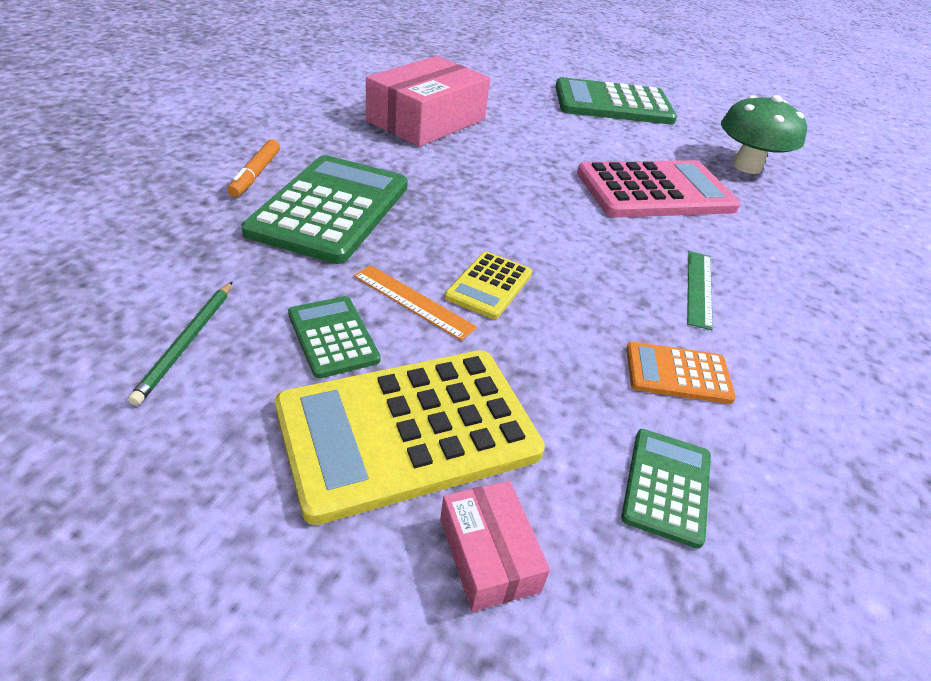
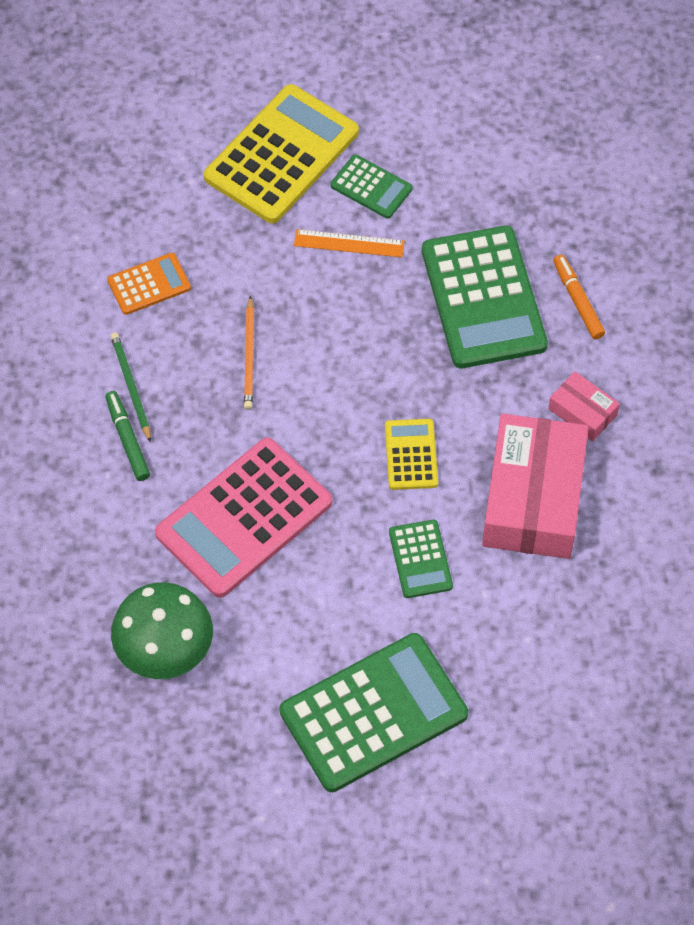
camera: 155 degrees right, 20 degrees up
(187, 343) = (443, 136): green pencil -> green pencil (131, 387)
(488, 554) = (202, 119): pink box -> pink box (582, 412)
(489, 285) = (311, 289): yellow calculator -> yellow calculator (411, 455)
(591, 269) = (249, 356): none -> orange pencil
(666, 486) = (131, 199): green calculator -> green calculator (420, 559)
(699, 288) = (159, 386): green ruler -> none
(746, 268) = (127, 439): none -> green marker

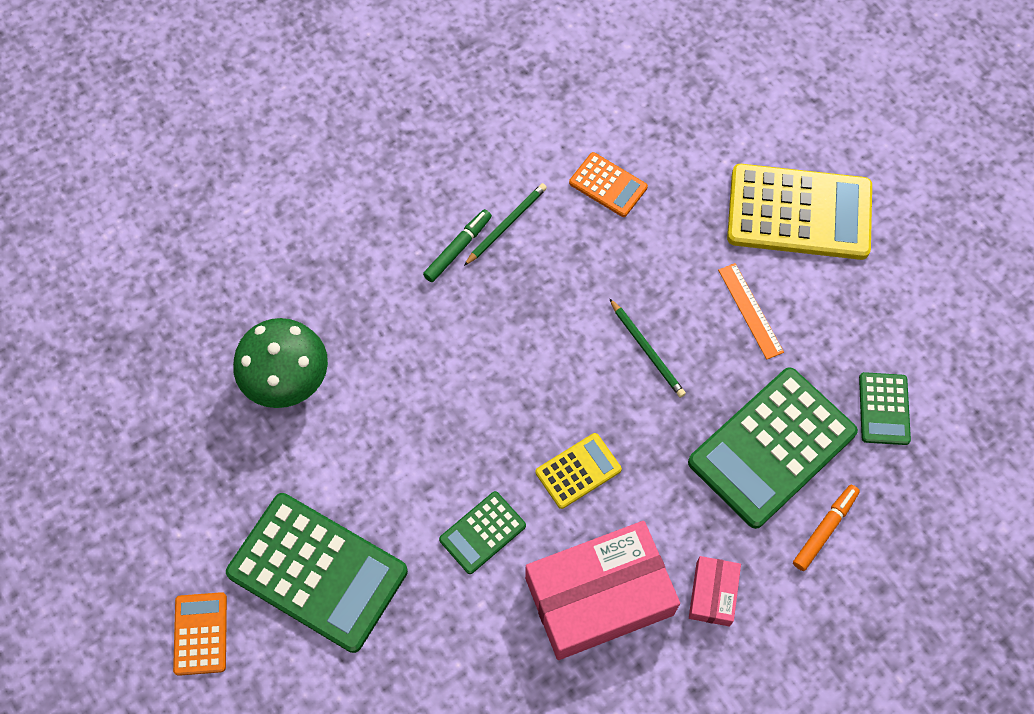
camera: 60 degrees right, 5 degrees up
(244, 518) = (439, 373): pink calculator -> none
(249, 356) = (591, 294): orange pencil -> none
(333, 341) = (647, 350): none -> green pencil
(371, 187) = (818, 298): green calculator -> green calculator (884, 409)
(372, 840) = (200, 634): none -> orange calculator

